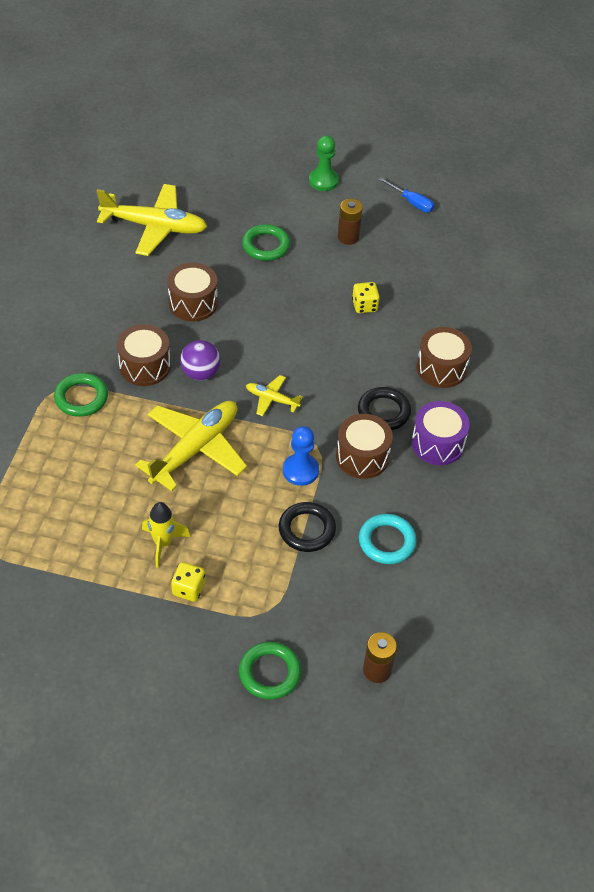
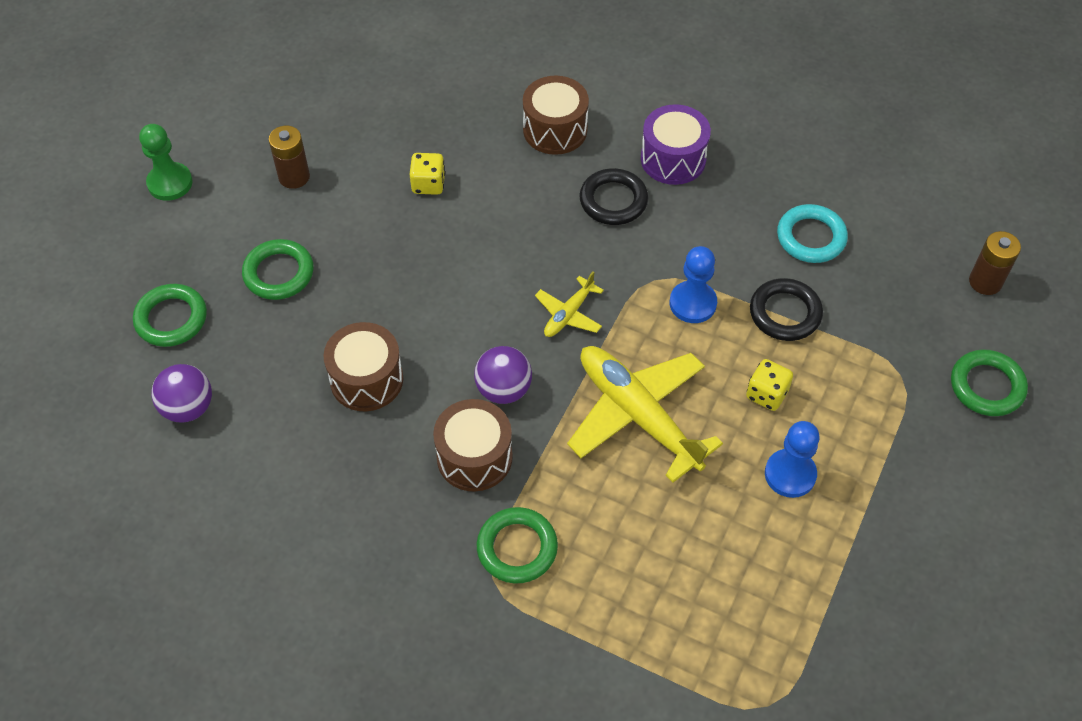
camera: 75 degrees left, 5 degrees up
(155, 226) = (188, 408): yellow plane -> purple ball
(163, 543) = (790, 474): yellow rocket -> blue pawn
(189, 589) = (863, 454): yellow dice -> yellow dice (766, 394)
(217, 205) = (171, 319): none -> green ring
(362, 457) = (681, 236): brown drum -> none
(411, 202) = (251, 96): blue screwdriver -> none

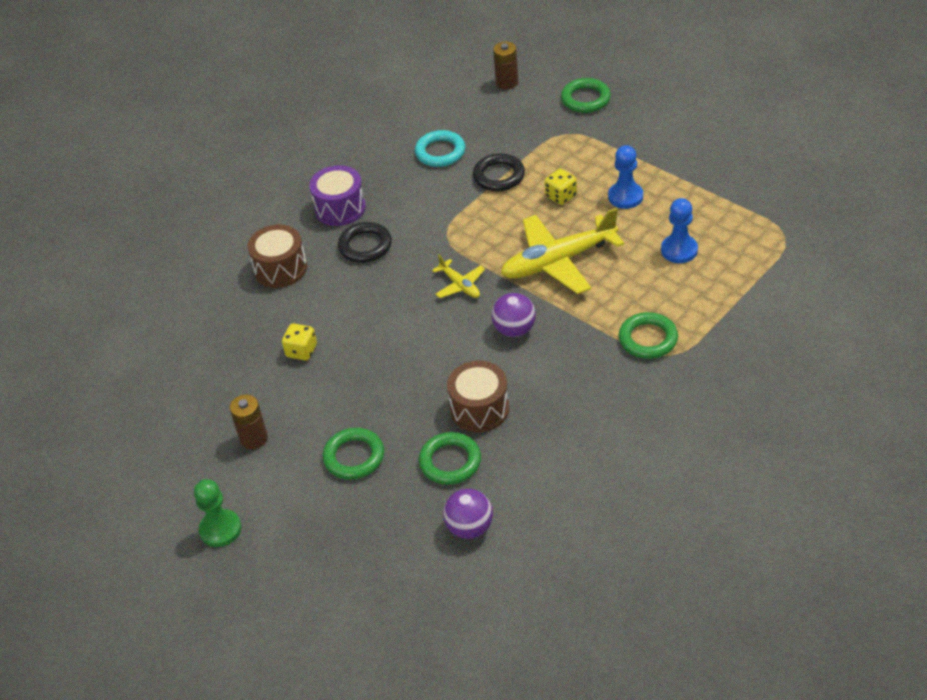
camera: 70 degrees left, 10 degrees down
(171, 319) = (374, 535): green ring -> green ring (450, 462)
(474, 457) = (568, 353): brown drum -> none
(693, 303) = (474, 219): blue pawn -> blue pawn (679, 250)

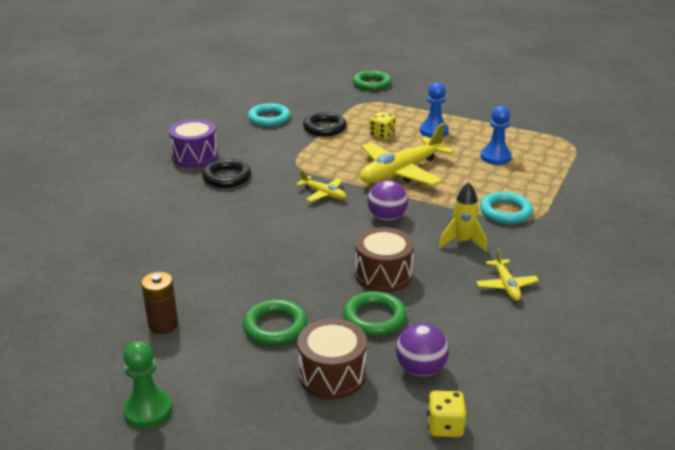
camera: 20 degrees left, 15 degrees down
(280, 268) = (152, 198): brown drum -> brown drum (332, 375)
(301, 351) = (191, 252): yellow dice -> yellow dice (445, 426)
(507, 82) = (305, 79): brown battery -> none
(580, 376) = (462, 242): none -> yellow rocket
(598, 442) = (506, 285): none -> yellow plane
(648, 339) = (505, 212): green ring -> turquoise ring

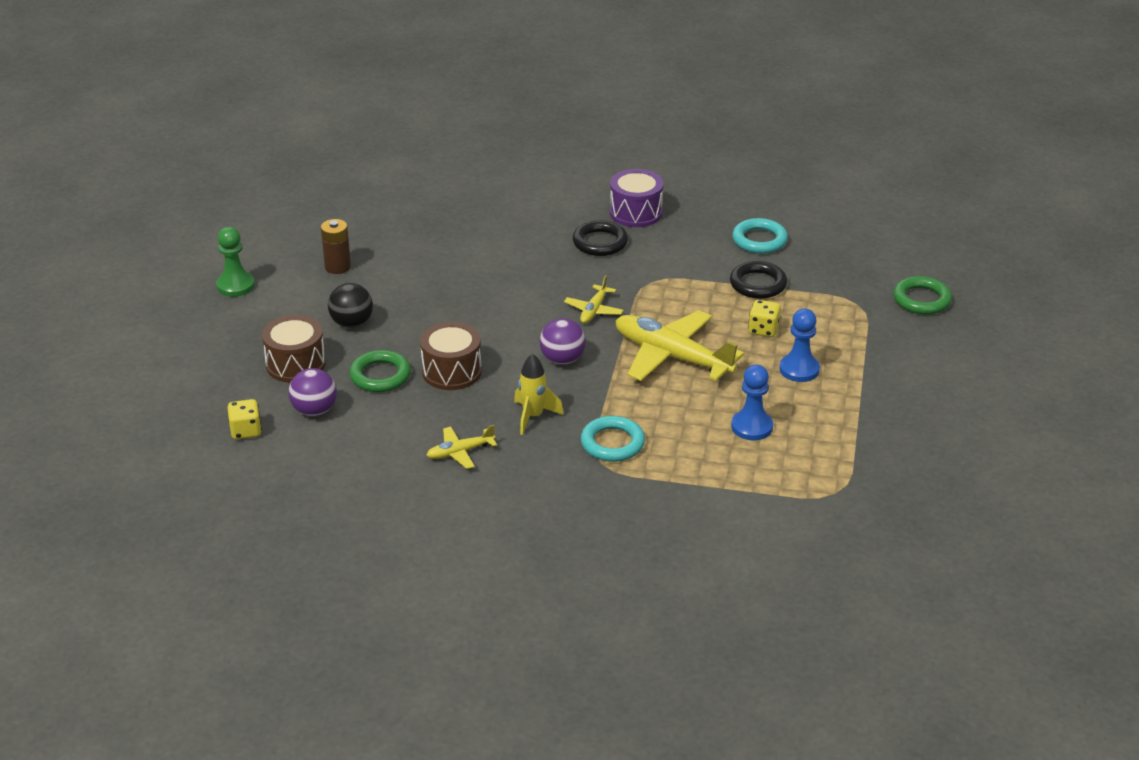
camera: 75 degrees right, 5 degrees up
(275, 326) = (352, 323): green ring -> black ball

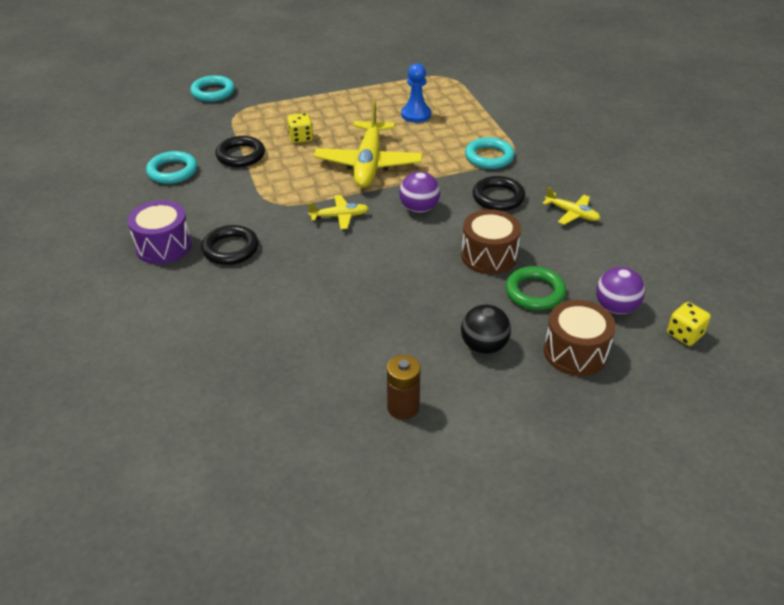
camera: 120 degrees left, 5 degrees up
(235, 286) = (507, 476): green pawn -> none
(533, 416) = (498, 197): yellow rocket -> black ring
(799, 369) = (337, 114): blue pawn -> none
(921, 300) = (213, 92): green ring -> turquoise ring

